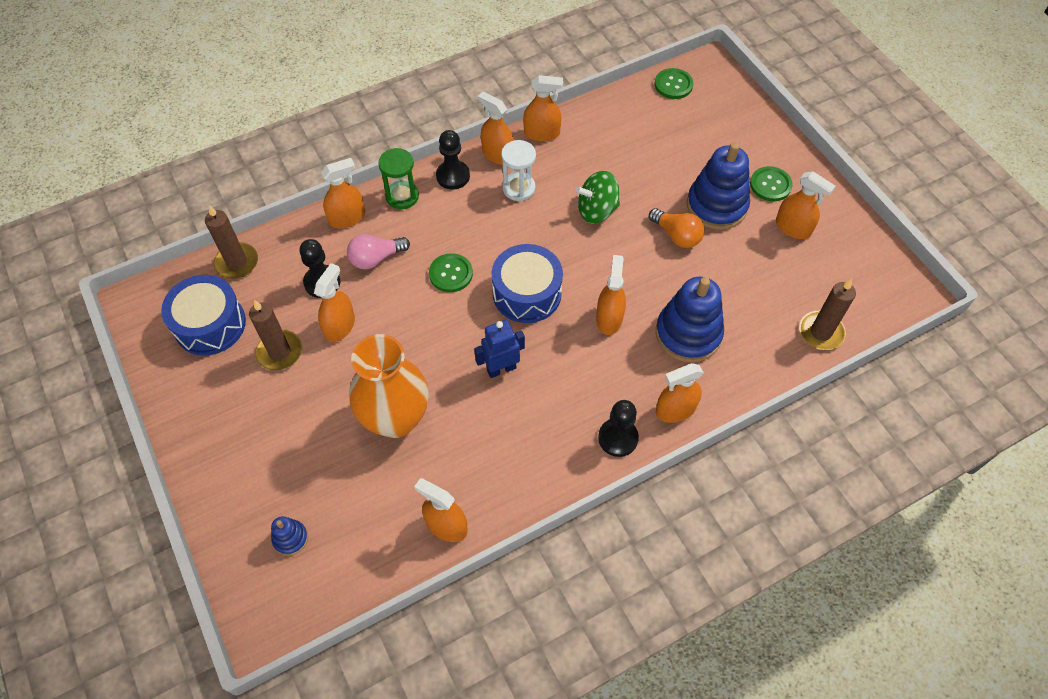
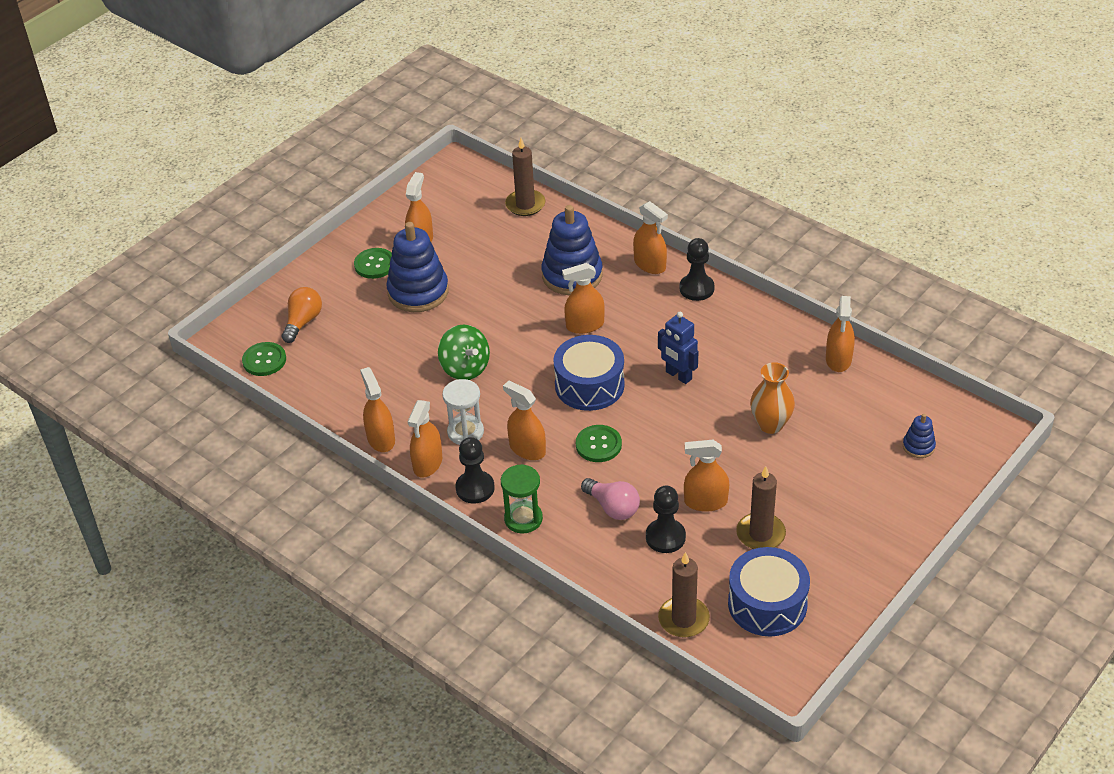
camera: 110 degrees left, 15 degrees down
(347, 218) = (576, 552): orange spray bottle -> orange spray bottle (527, 449)
(396, 418) = (770, 424): orange vase -> orange vase, size x0.61
(677, 235) = (467, 308): orange light bulb -> orange light bulb (303, 322)

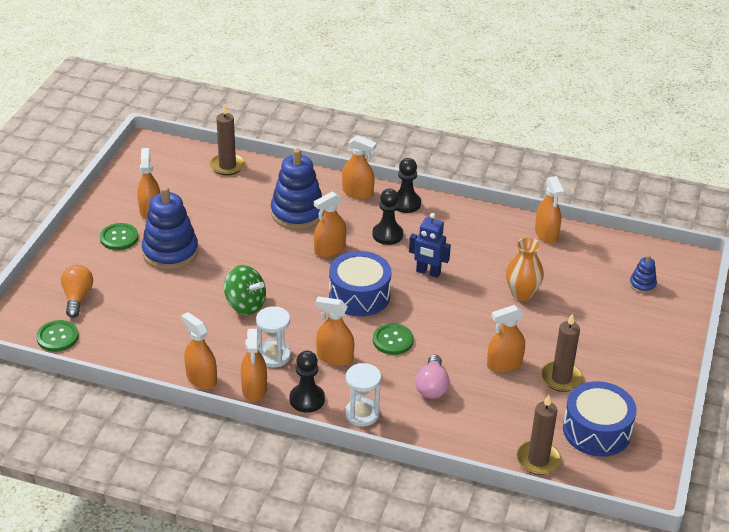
camera: 25 degrees left, 5 degrees down
(523, 519) = (362, 414): green hourglass -> white hourglass
(613, 507) = (432, 387): pink light bulb -> pink light bulb turned 75 degrees clockwise
(665, 537) = (487, 399): black pawn -> black pawn (387, 235)

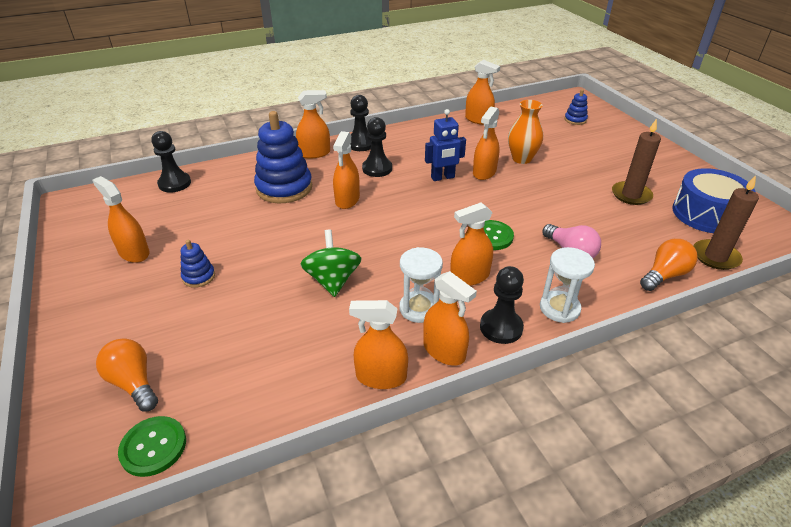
camera: 40 degrees left, 0 degrees up
(119, 238) = (123, 293): green button -> none
(170, 252) = (198, 277): blue stacking toy -> blue stacking toy, size x0.47
(227, 166) = (174, 183): brown candle -> black pawn
(245, 304) = (333, 280): green spinning top -> green spinning top turned 90 degrees counterclockwise
(359, 295) = (418, 219): blue drum -> none
(473, 444) = (664, 275): none -> orange light bulb
(504, 364) = (586, 207): orange spray bottle -> orange spray bottle (484, 172)

